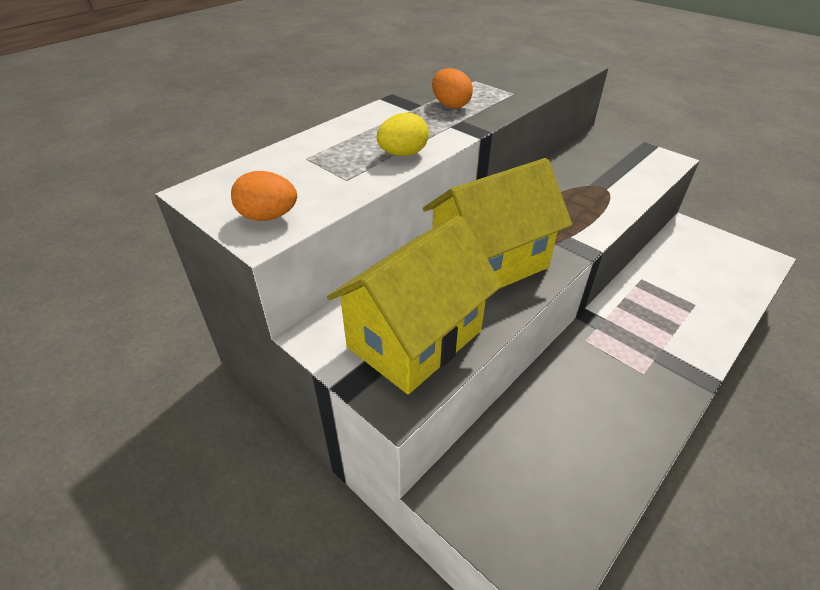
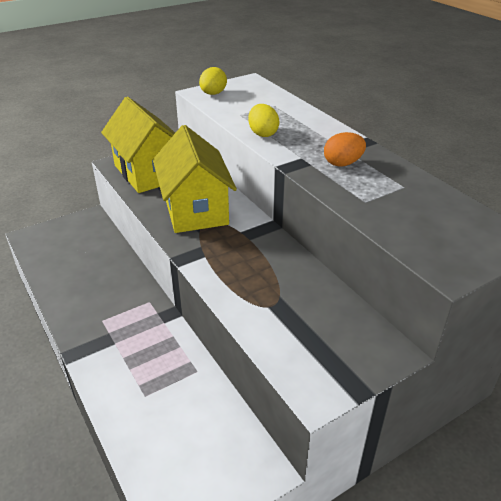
camera: 105 degrees right, 5 degrees down
(268, 216) = (213, 94): orange egg -> yellow egg

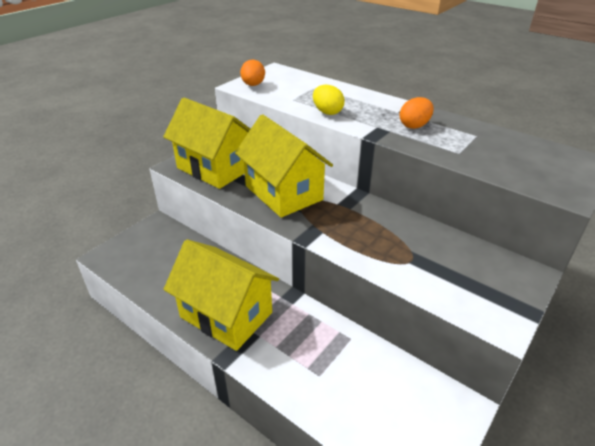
camera: 20 degrees left, 0 degrees up
(98, 316) = (226, 315): none -> yellow house
(213, 94) = (253, 85): yellow egg -> orange egg

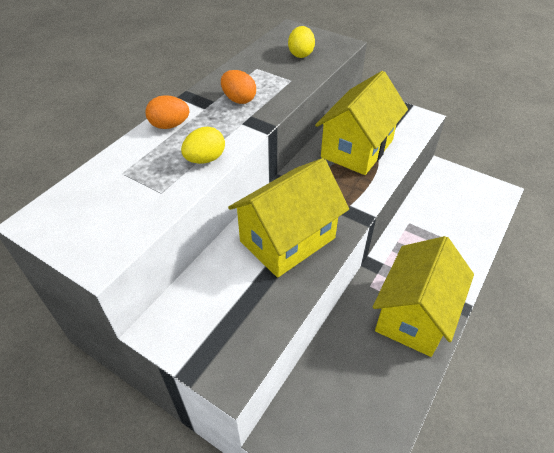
camera: 95 degrees left, 10 degrees up
(215, 168) = (236, 321): yellow house -> yellow house (357, 148)
(253, 85) = (100, 241): orange egg -> orange egg (169, 125)
(521, 162) = (301, 54): none -> yellow egg

